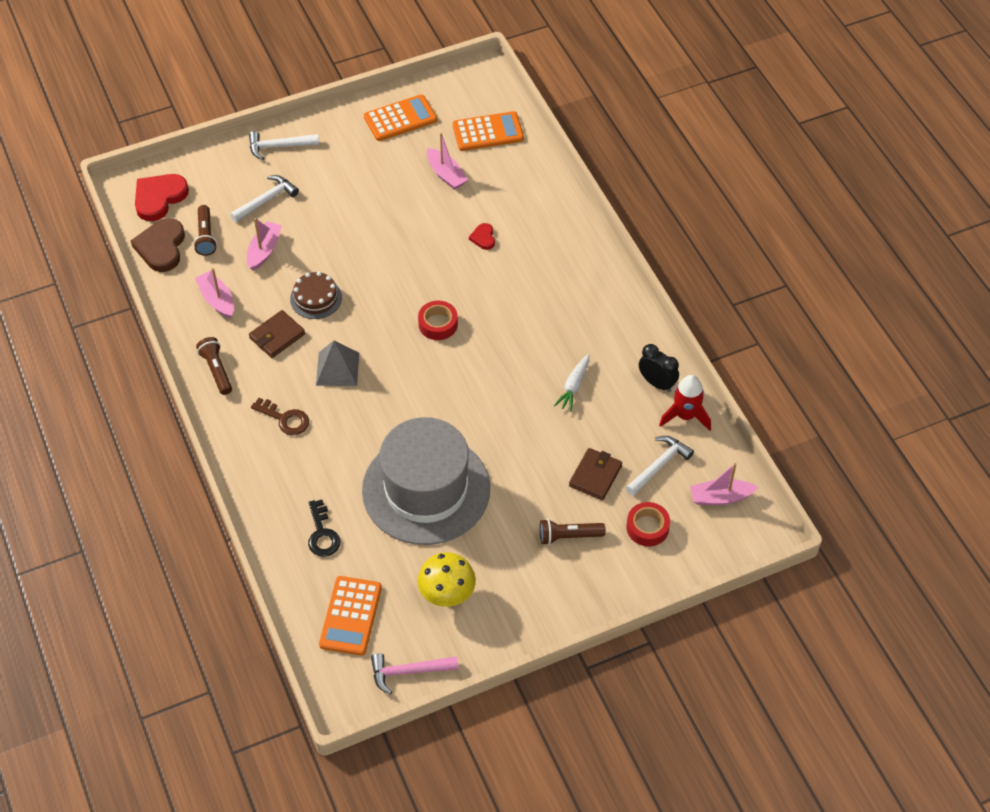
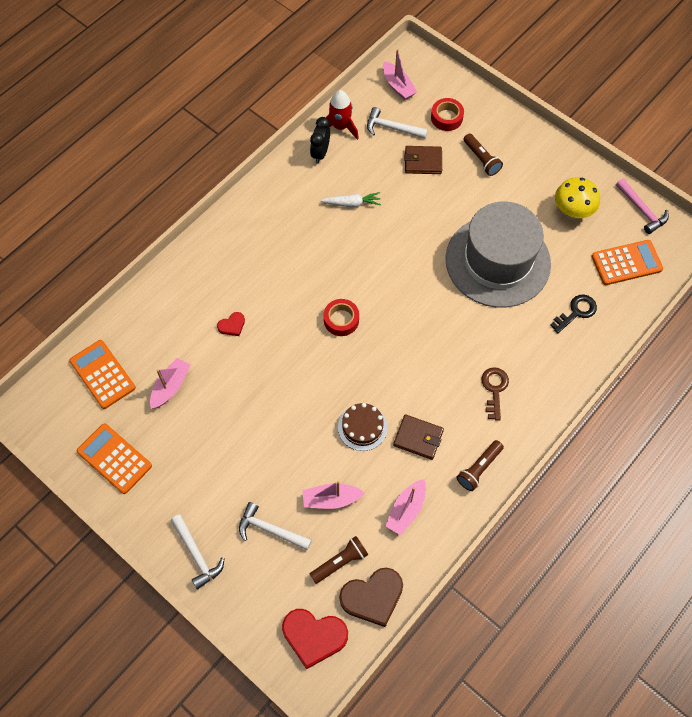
camera: 115 degrees left, 10 degrees up
(337, 369) = (425, 374): grey pyramid -> none

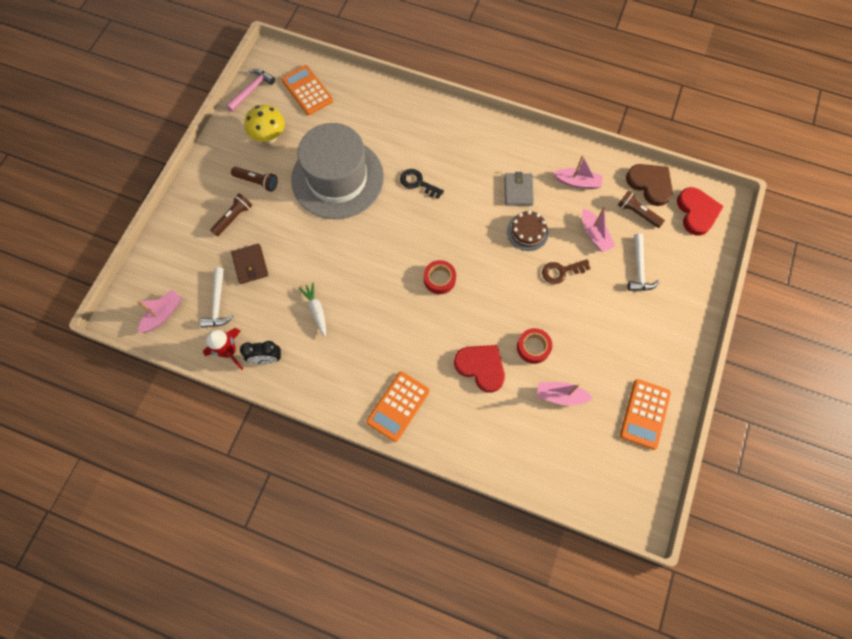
camera: 110 degrees left, 5 degrees up
(102, 374) = (576, 462): orange calculator -> orange calculator (398, 406)
(197, 554) = (685, 314): white hammer -> none
(232, 325) = (481, 367): red heart -> red heart, size x1.99
(418, 438) = (518, 191): brown wallet -> grey wallet
(446, 118) = (192, 259): red tape -> red tape (533, 347)
(479, 468) = (523, 145): brown flashlight -> brown flashlight (257, 182)
(494, 389) = (455, 151): brown key -> brown key (561, 271)
(576, 312) = (365, 114): black key -> black key (418, 183)

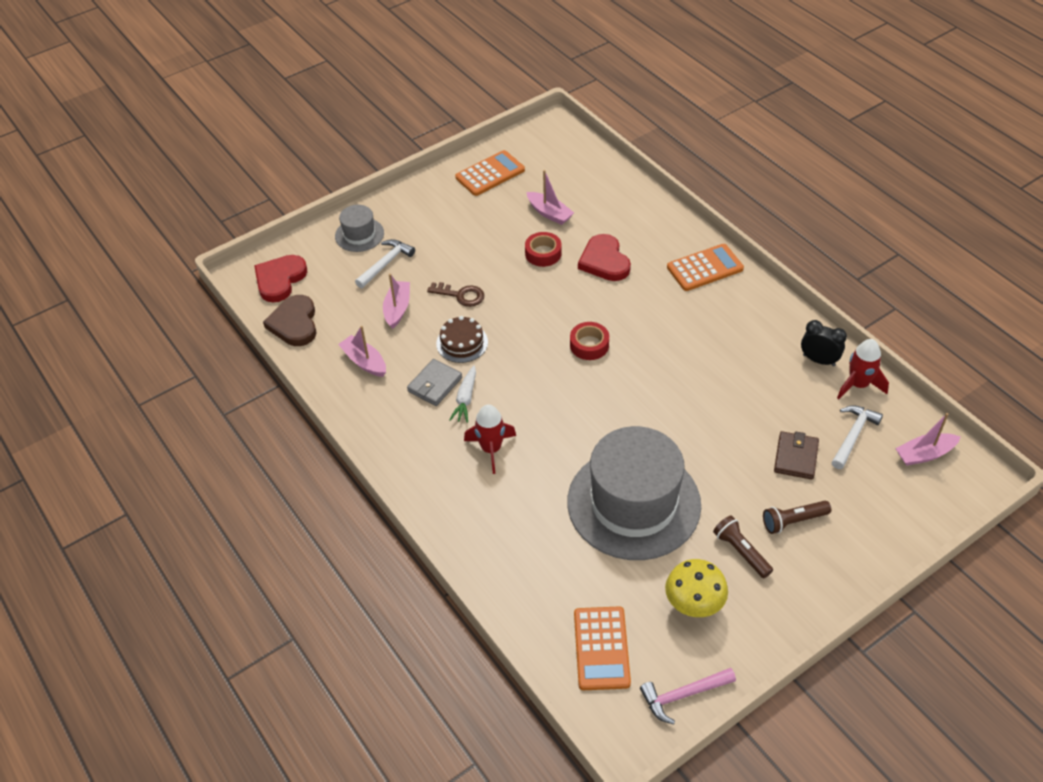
camera: 145 degrees left, 20 degrees down
(316, 310) = (741, 378): white carrot -> white carrot (465, 399)
(418, 183) = (539, 449): black key -> none
(447, 167) = (491, 449): none -> red rocket
(637, 213) = (336, 306): brown flashlight -> none
(684, 285) = (359, 234): none -> grey hat

